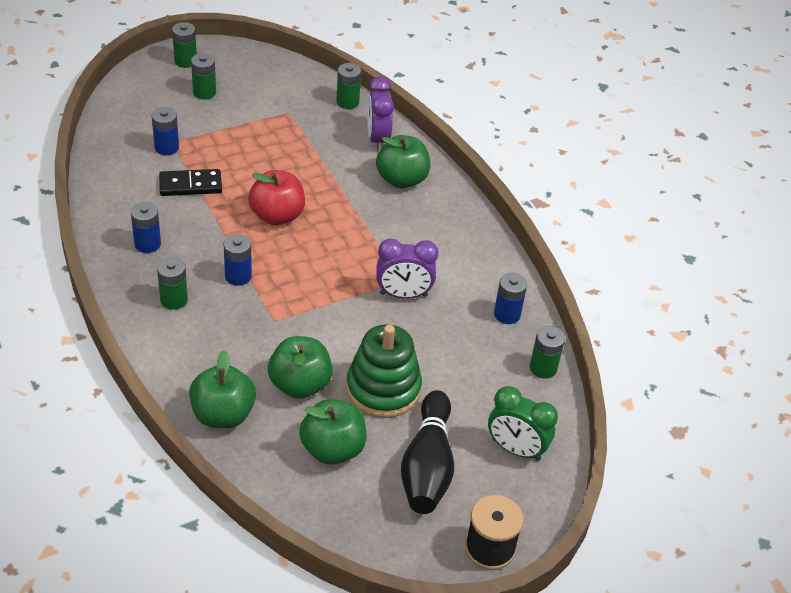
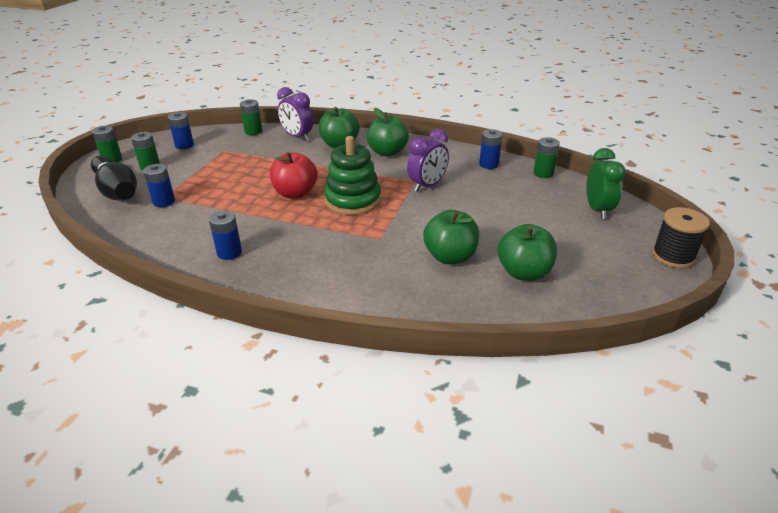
camera: 40 degrees left, 10 degrees down
(174, 300) = (298, 268): green battery -> none
(190, 185) = (212, 209): black domino -> none
(223, 414) = (435, 303): green apple -> green apple (387, 152)
(238, 276) = (320, 232): blue battery -> blue battery (184, 145)
(383, 389) = (494, 228): green stacking toy -> green stacking toy (353, 200)
(427, 466) = (579, 245): black bowling pin -> black bowling pin (117, 191)
(516, 449) = (597, 210): green clock -> green clock turned 75 degrees counterclockwise

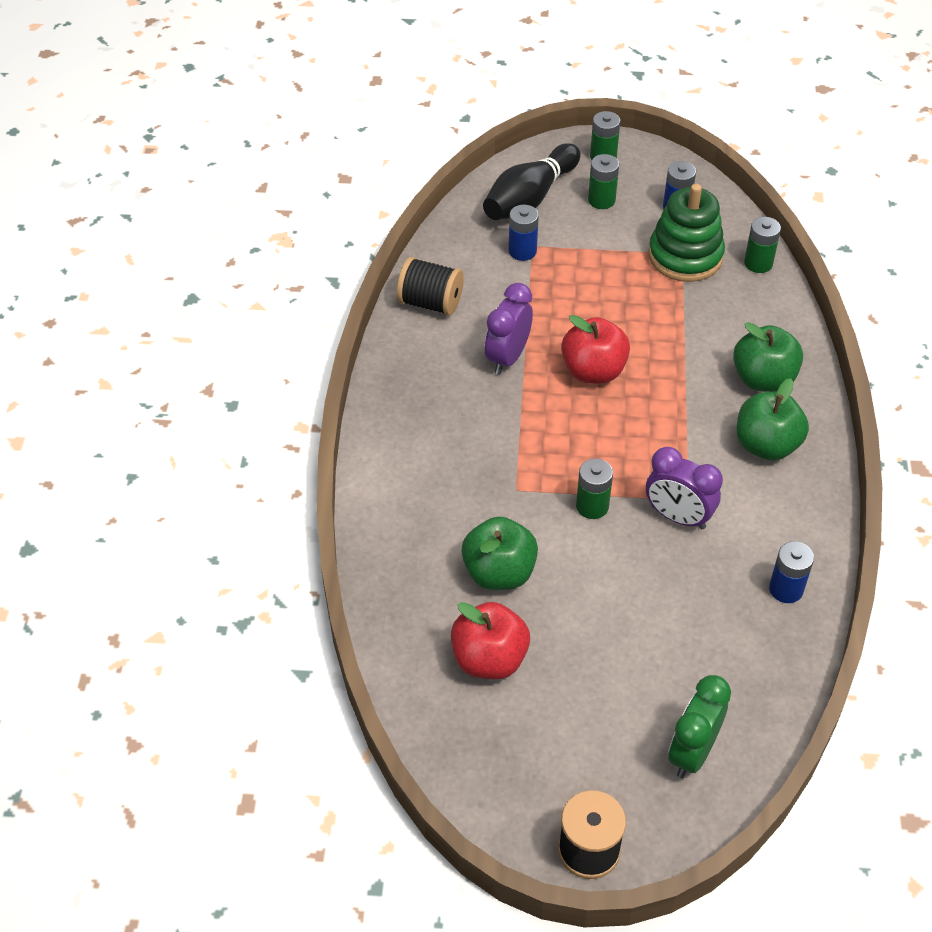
camera: 75 degrees right, 15 degrees up
(175, 248) = (430, 302): none -> black spool
(229, 253) = (437, 353): blue battery -> none
(297, 137) = (765, 320): purple clock -> purple clock (507, 357)
(353, 200) = (599, 438): green stacking toy -> green stacking toy (685, 256)
(524, 272) = (489, 659): green apple -> red apple
(543, 173) = (788, 671): green battery -> green battery (592, 506)
(597, 210) = (692, 752): green clock -> green clock turned 135 degrees clockwise

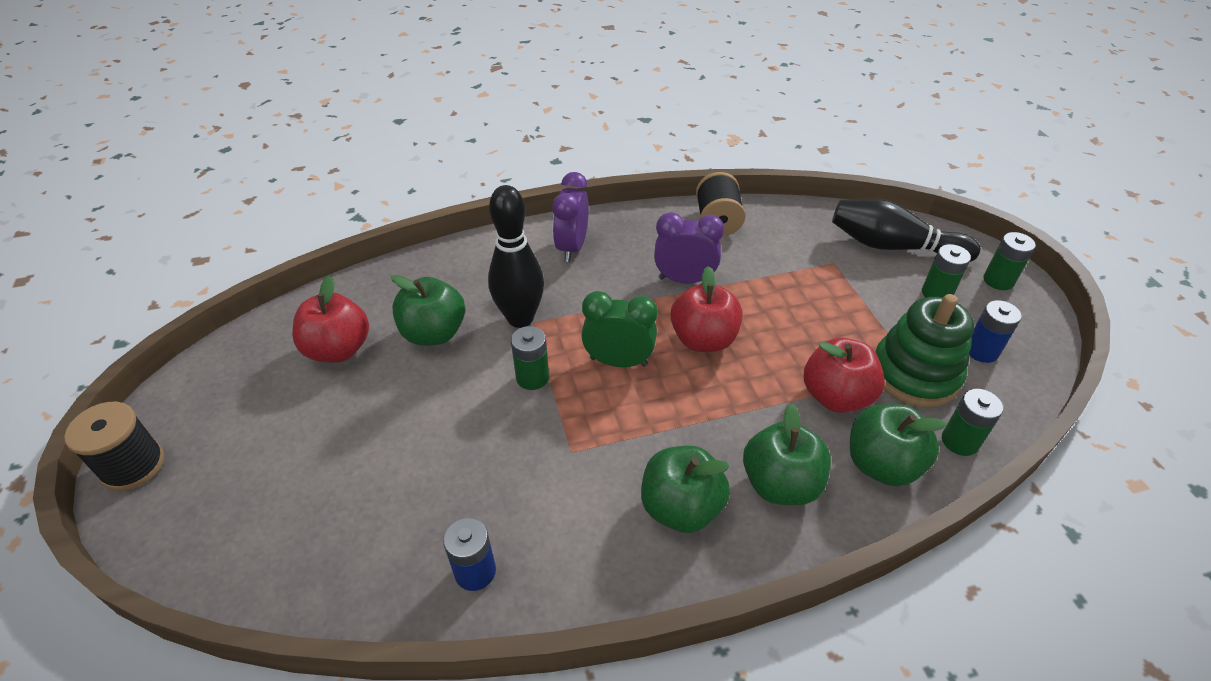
camera: 70 degrees right, 5 degrees down
(507, 497) = (520, 318): none -> black bowling pin
(522, 251) = (821, 258): blue battery -> none
(678, 517) = (544, 447): purple clock -> purple clock (572, 248)
(690, 312) = (836, 396): none -> red apple
(692, 752) = (244, 526): green clock -> green clock (618, 361)
(764, 315) = (881, 464): none -> green apple

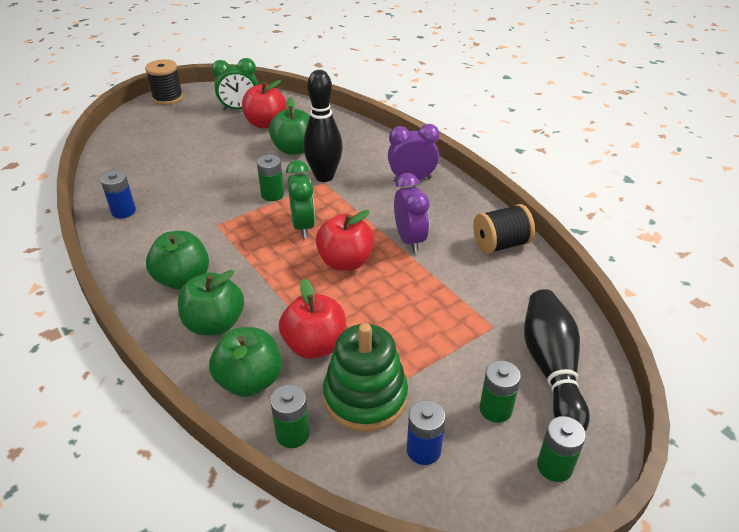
camera: 70 degrees right, 5 degrees down
(266, 372) = (239, 109): none -> green clock

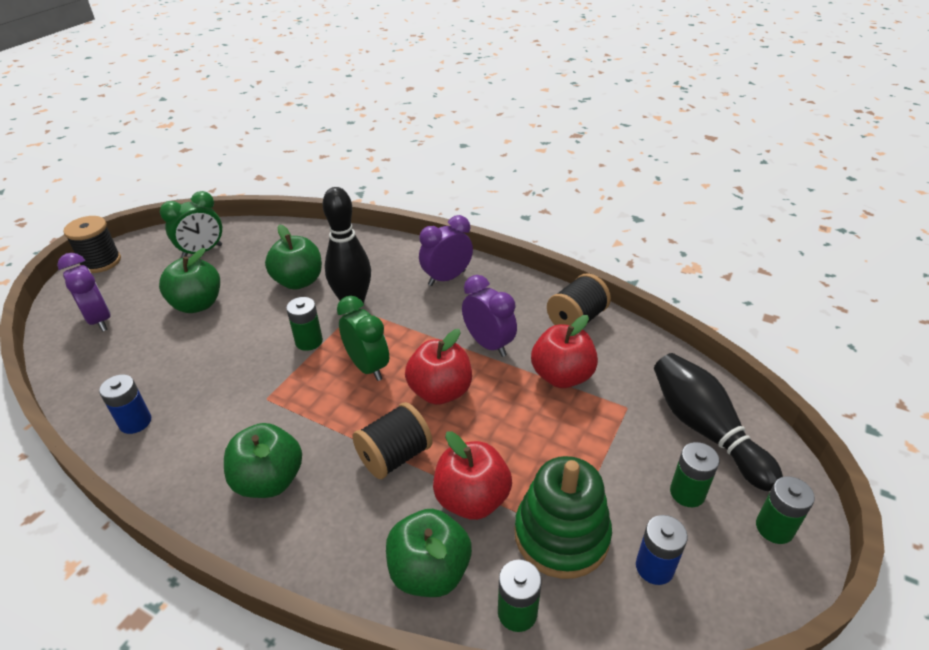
camera: 25 degrees left, 0 degrees up
(143, 137) = (100, 320): none -> purple clock
(214, 324) = (344, 520): green apple -> green apple (197, 304)
(265, 123) = (246, 260): red apple -> red apple (562, 376)
(279, 295) = (394, 456): none -> black spool

